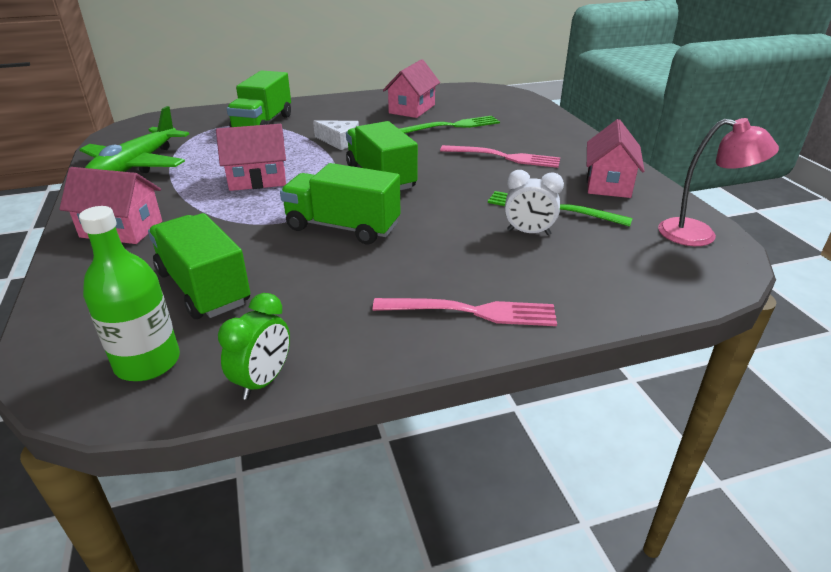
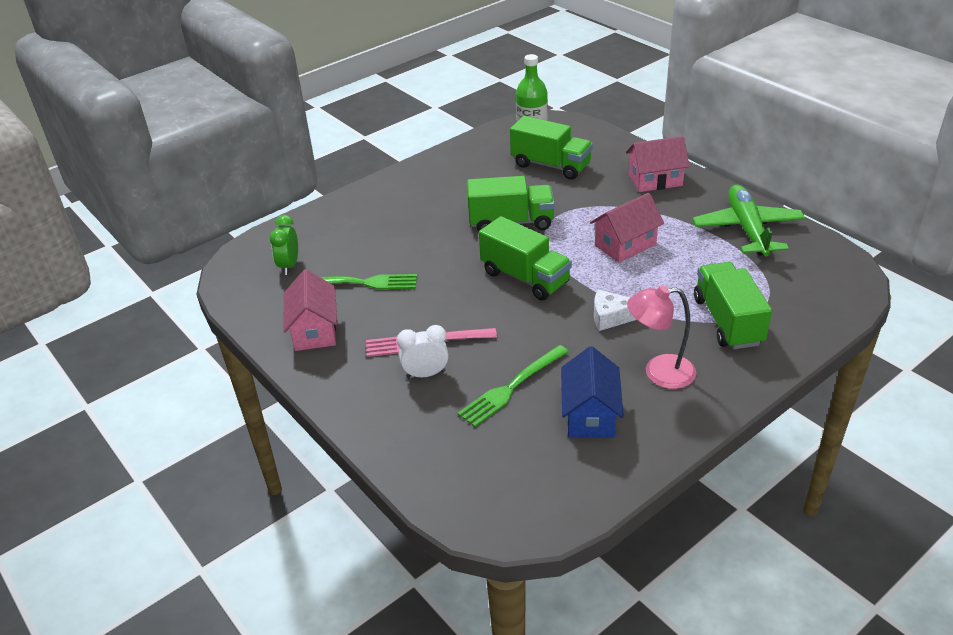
camera: 160 degrees right, 5 degrees up
(263, 381) = (472, 142): green clock -> green clock (289, 266)
(412, 109) = (590, 414): pink house -> blue house
(472, 312) = (392, 193): pink fork -> none
(528, 232) = (375, 255): white clock -> white clock (425, 374)
(699, 235) = (244, 289): pink lamp -> pink lamp (659, 373)

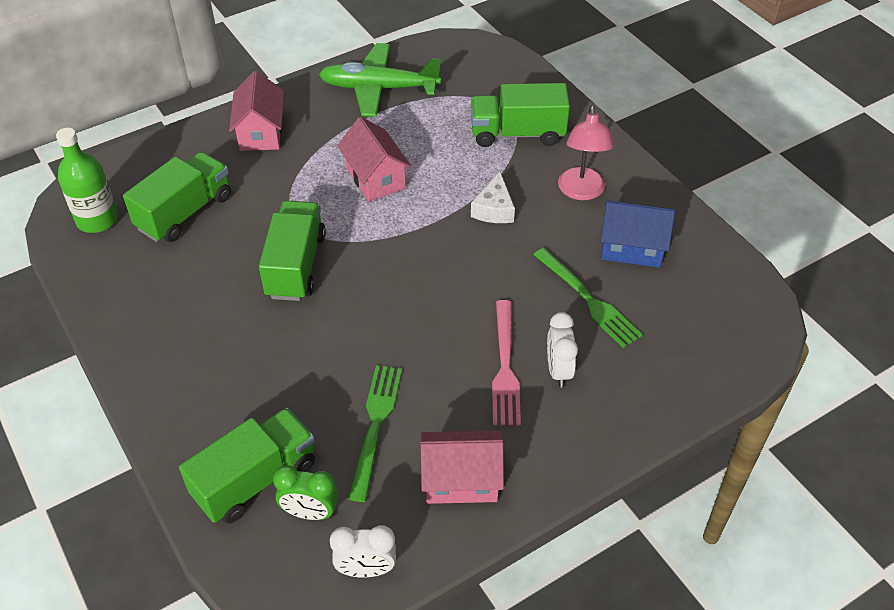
camera: 85 degrees left, 10 degrees up
(244, 296) = (366, 569): none -> white clock
(525, 277) = (410, 267): green truck -> green truck (255, 479)

